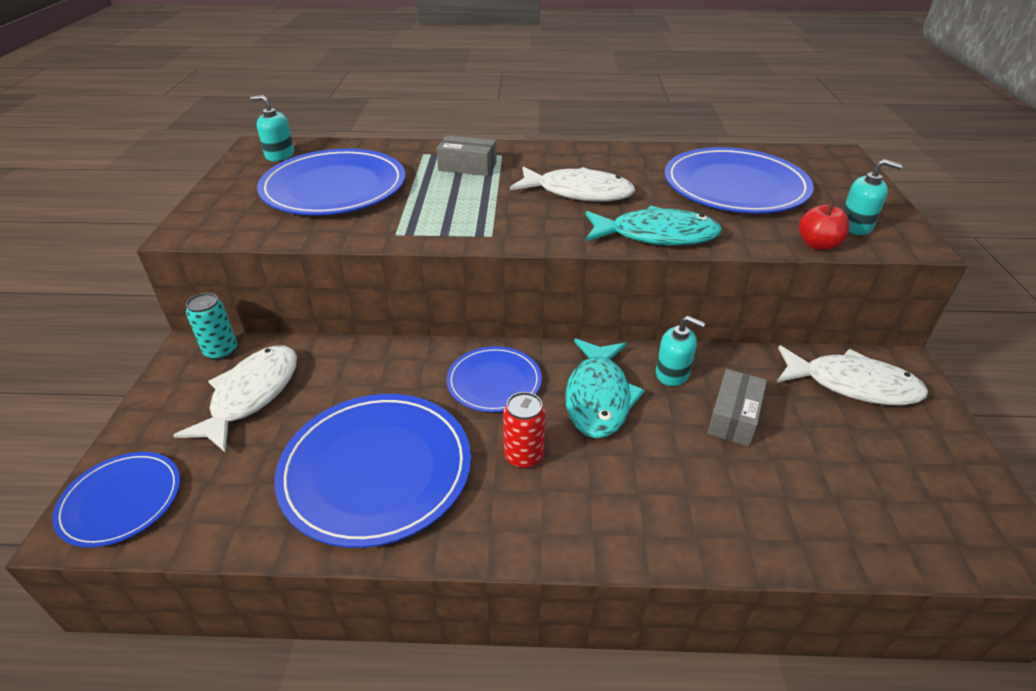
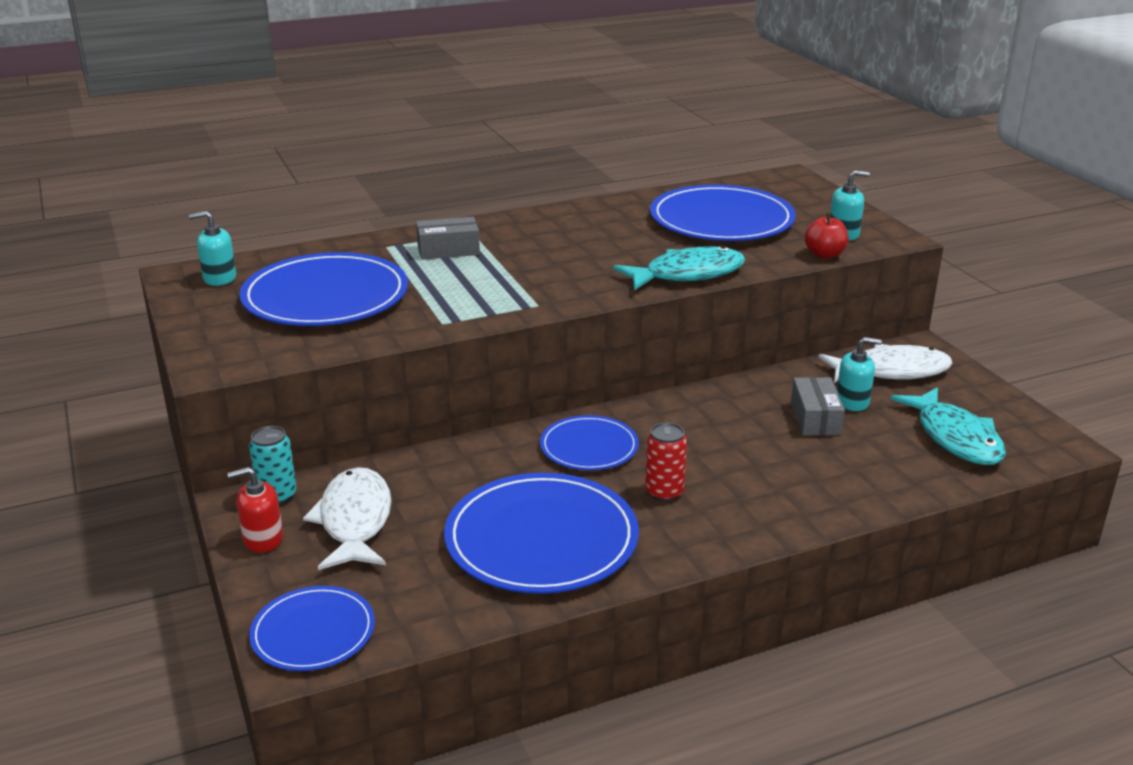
camera: 25 degrees left, 10 degrees down
(175, 389) = (263, 539): none -> red soap dispenser
(578, 192) = (584, 253): white fish -> none
(598, 397) = (693, 434): turquoise fish -> turquoise fish (955, 438)
(672, 373) = (742, 400): turquoise soap dispenser -> turquoise soap dispenser (852, 401)

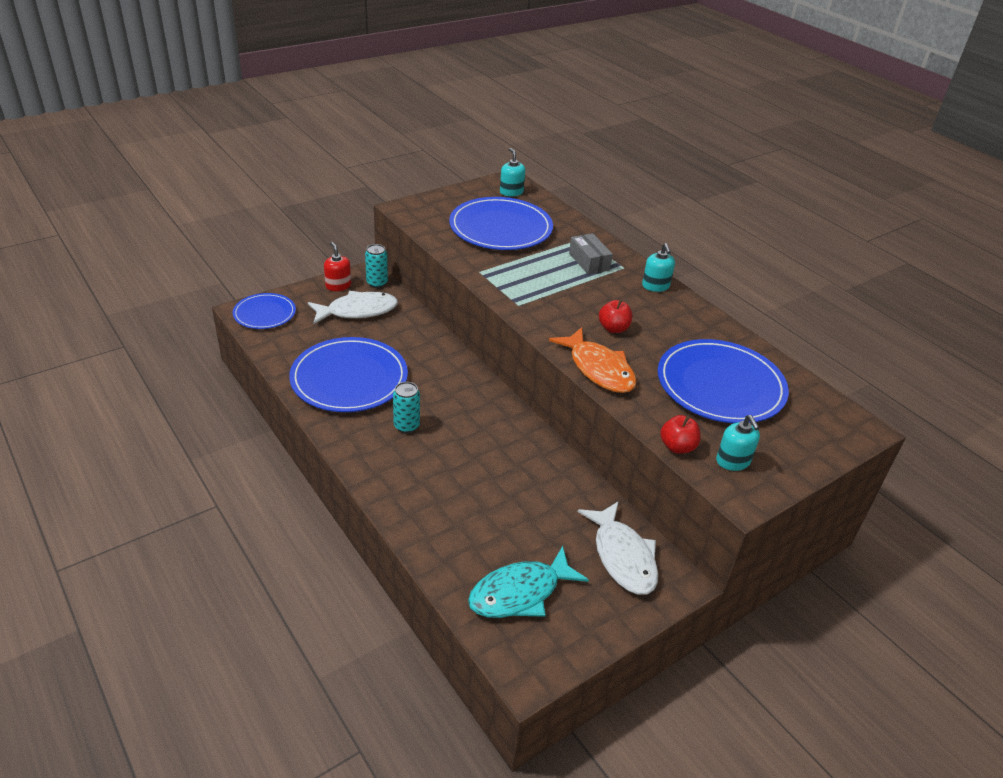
camera: 75 degrees right, 10 degrees up
(589, 447) = (453, 389): blue plate -> none
(606, 256) = (613, 328): none -> red apple
(664, 492) = (406, 426): red can -> turquoise can
(687, 274) = (598, 369): turquoise fish -> orange fish
(815, 418) = (525, 503): grey box -> none
(852, 401) = (559, 527): turquoise soap dispenser -> turquoise soap dispenser (655, 286)

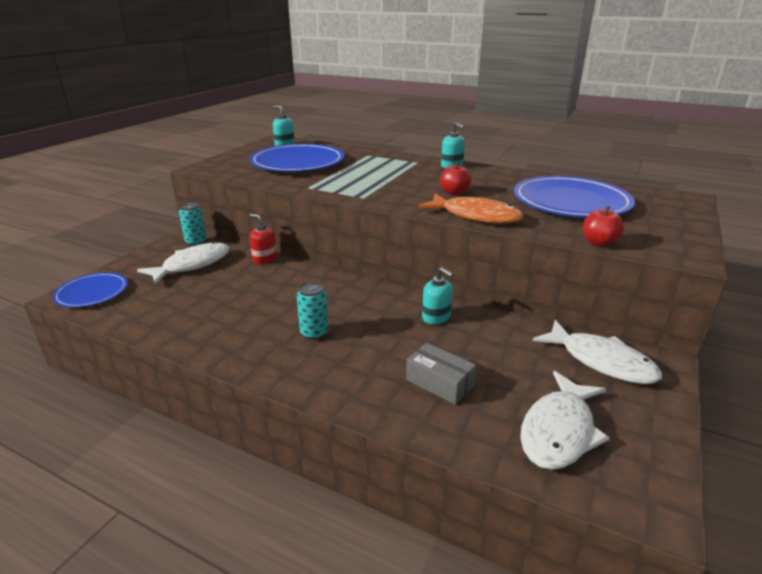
camera: 25 degrees left, 10 degrees down
(338, 286) = (158, 253): red soap dispenser -> red soap dispenser (265, 258)
(349, 378) = (224, 315): blue plate -> none
(520, 593) = (559, 431): turquoise fish -> white fish
(589, 261) = (388, 164): grey box -> grey box (439, 382)
(733, 461) = (647, 239): turquoise soap dispenser -> turquoise soap dispenser (436, 317)

